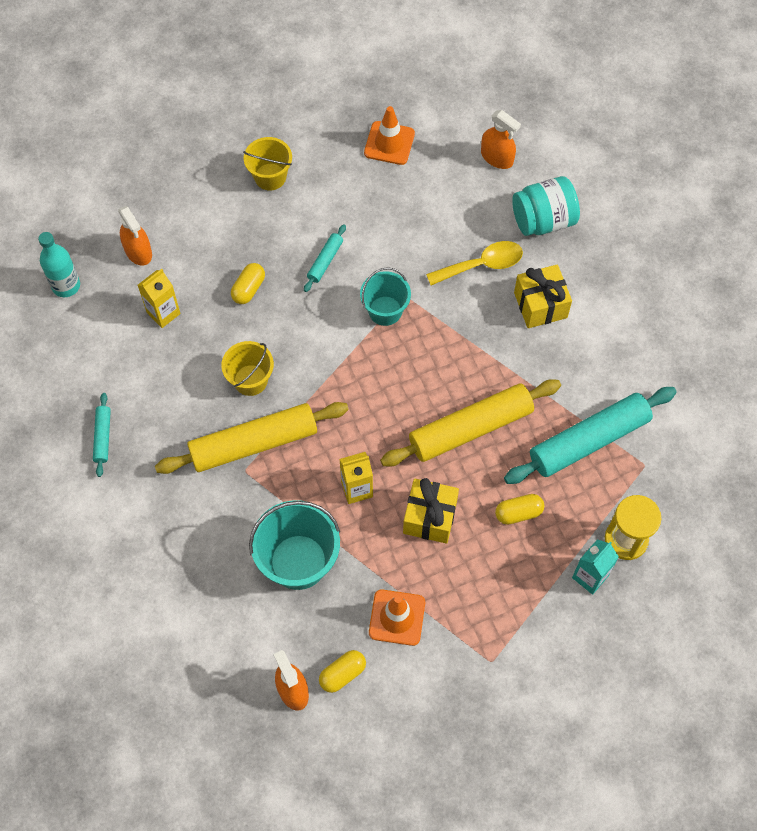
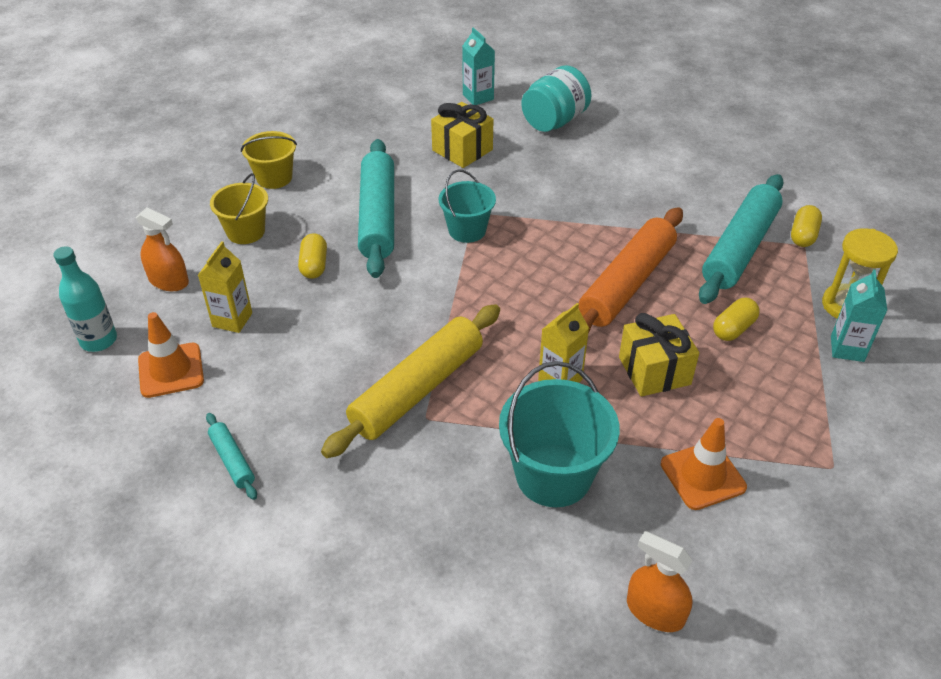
camera: 30 degrees left, 20 degrees down
(250, 380) = (372, 337): yellow bucket -> yellow bucket (246, 232)
(325, 261) = (377, 217): turquoise rolling pin -> turquoise rolling pin, size x2.21
(342, 674) = (695, 562): yellow capsule -> yellow capsule (803, 235)
(389, 143) = (373, 119): orange traffic cone -> orange traffic cone (171, 370)
(470, 428) = (626, 283): yellow rolling pin -> orange rolling pin
(482, 265) = (528, 167): yellow spoon -> none
(497, 157) = (478, 97): orange spray bottle -> turquoise carton
(540, 305) = (605, 174): yellow gift -> yellow gift (462, 150)

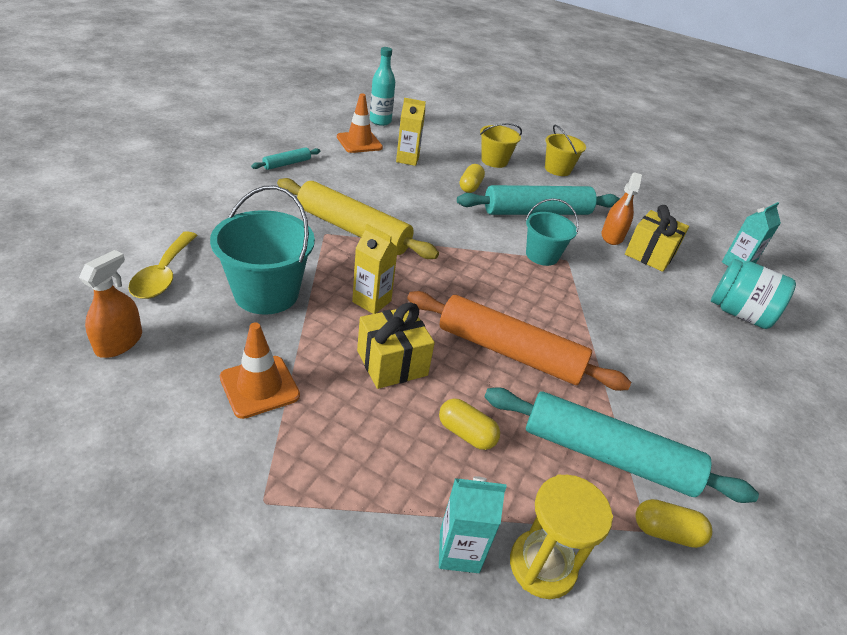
camera: 75 degrees right, 5 degrees down
(169, 281) = (437, 138): orange spray bottle -> orange spray bottle (612, 236)
(314, 265) = (470, 186): yellow capsule -> yellow capsule turned 60 degrees counterclockwise
(523, 585) = (163, 274): none -> yellow spoon

